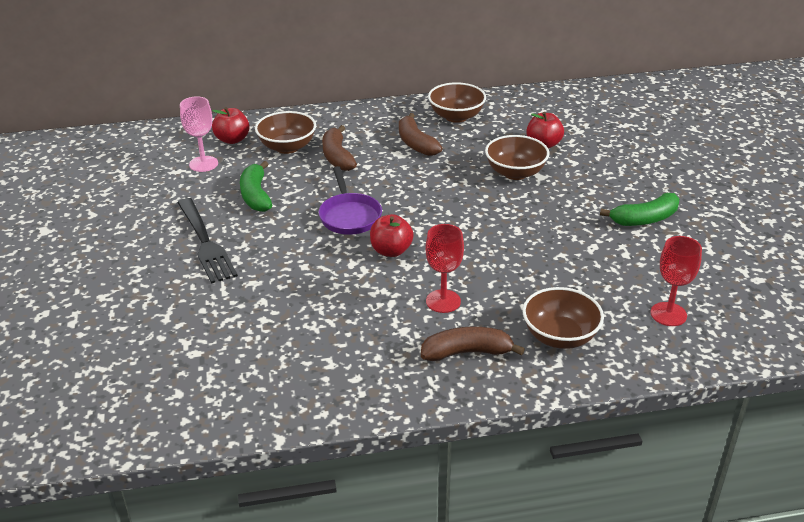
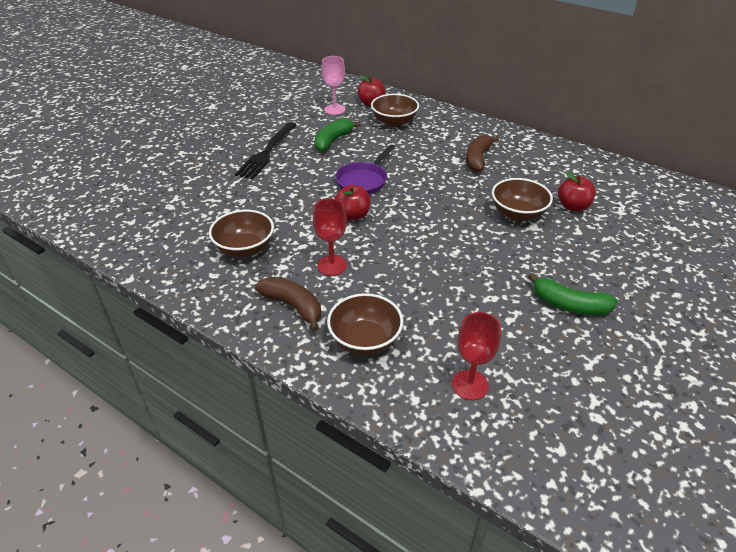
camera: 45 degrees right, 5 degrees up
(337, 157) = (414, 142): brown banana -> none
(456, 116) = (535, 155): brown bowl -> brown bowl (245, 248)

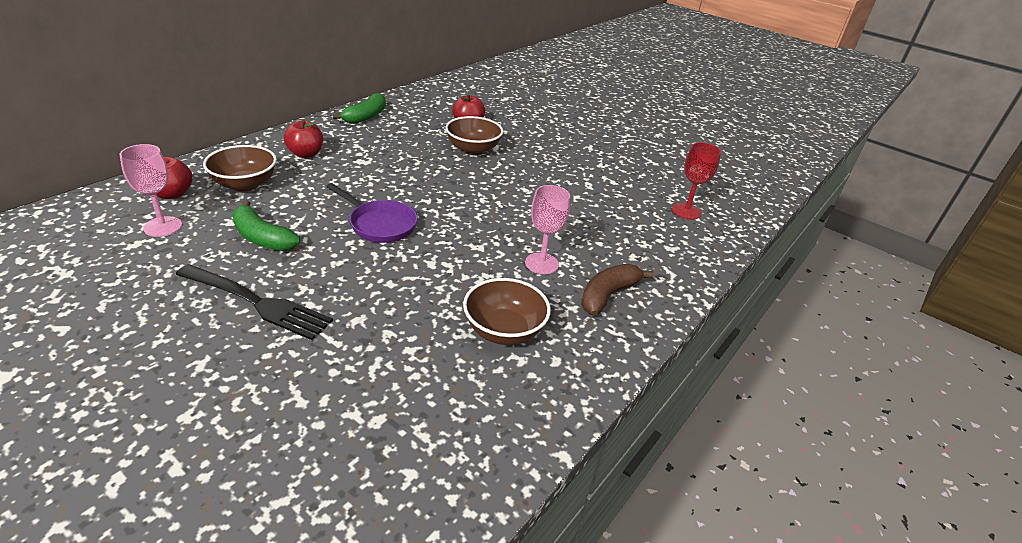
camera: 90 degrees left, 5 degrees down
(332, 265) = (541, 263): red goblet -> pink goblet
(353, 215) = (452, 240): red apple -> red apple (306, 154)
(365, 340) = (649, 254): brown bowl -> none
(478, 159) = (367, 149): brown banana -> none
(569, 305) = (594, 155): green banana -> green banana (366, 116)

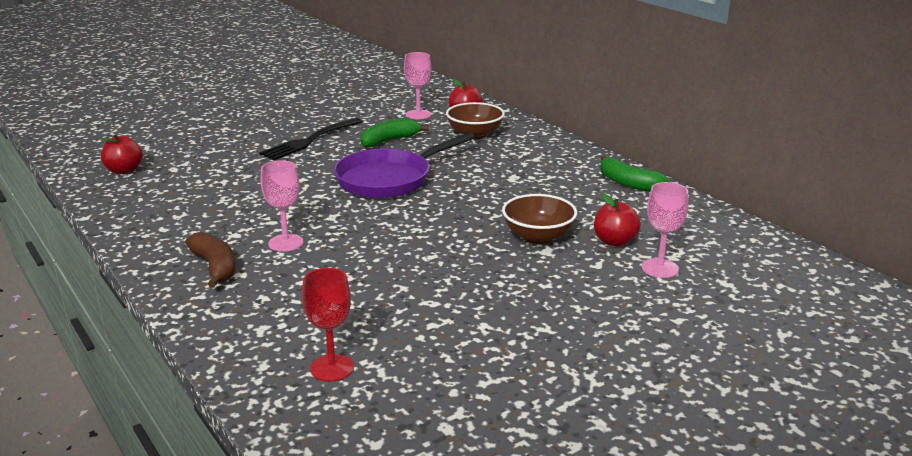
camera: 110 degrees right, 10 degrees down
(306, 154) = (530, 155): red apple -> red apple (124, 170)
(379, 224) = (389, 179): purple pan -> purple pan, size x1.55
(497, 113) = (660, 268): none -> pink goblet
(504, 331) = (212, 214): brown bowl -> none

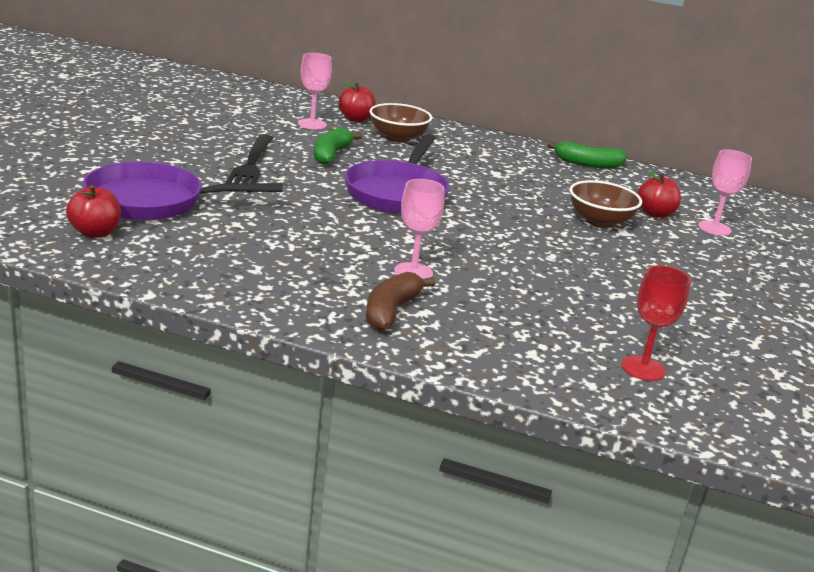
camera: 40 degrees left, 0 degrees up
(196, 156) = (154, 202): none -> purple pan
(215, 267) = (391, 311): brown banana -> brown banana turned 90 degrees counterclockwise

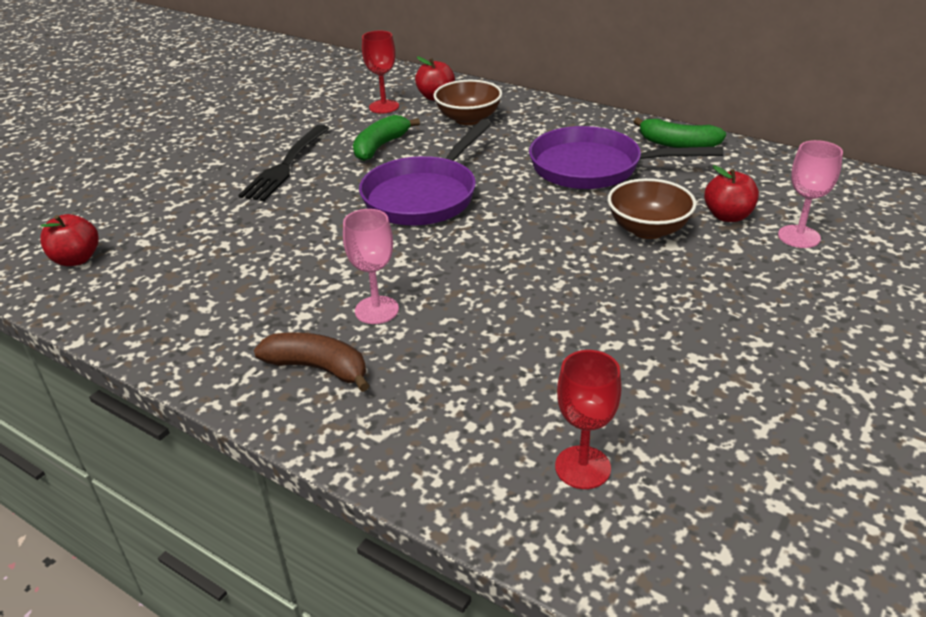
camera: 20 degrees right, 10 degrees up
(154, 202) = (159, 217): purple pan -> purple pan (593, 167)
(312, 124) = (384, 107): pink goblet -> red goblet
(391, 311) = (318, 368): brown banana -> brown banana turned 75 degrees clockwise

